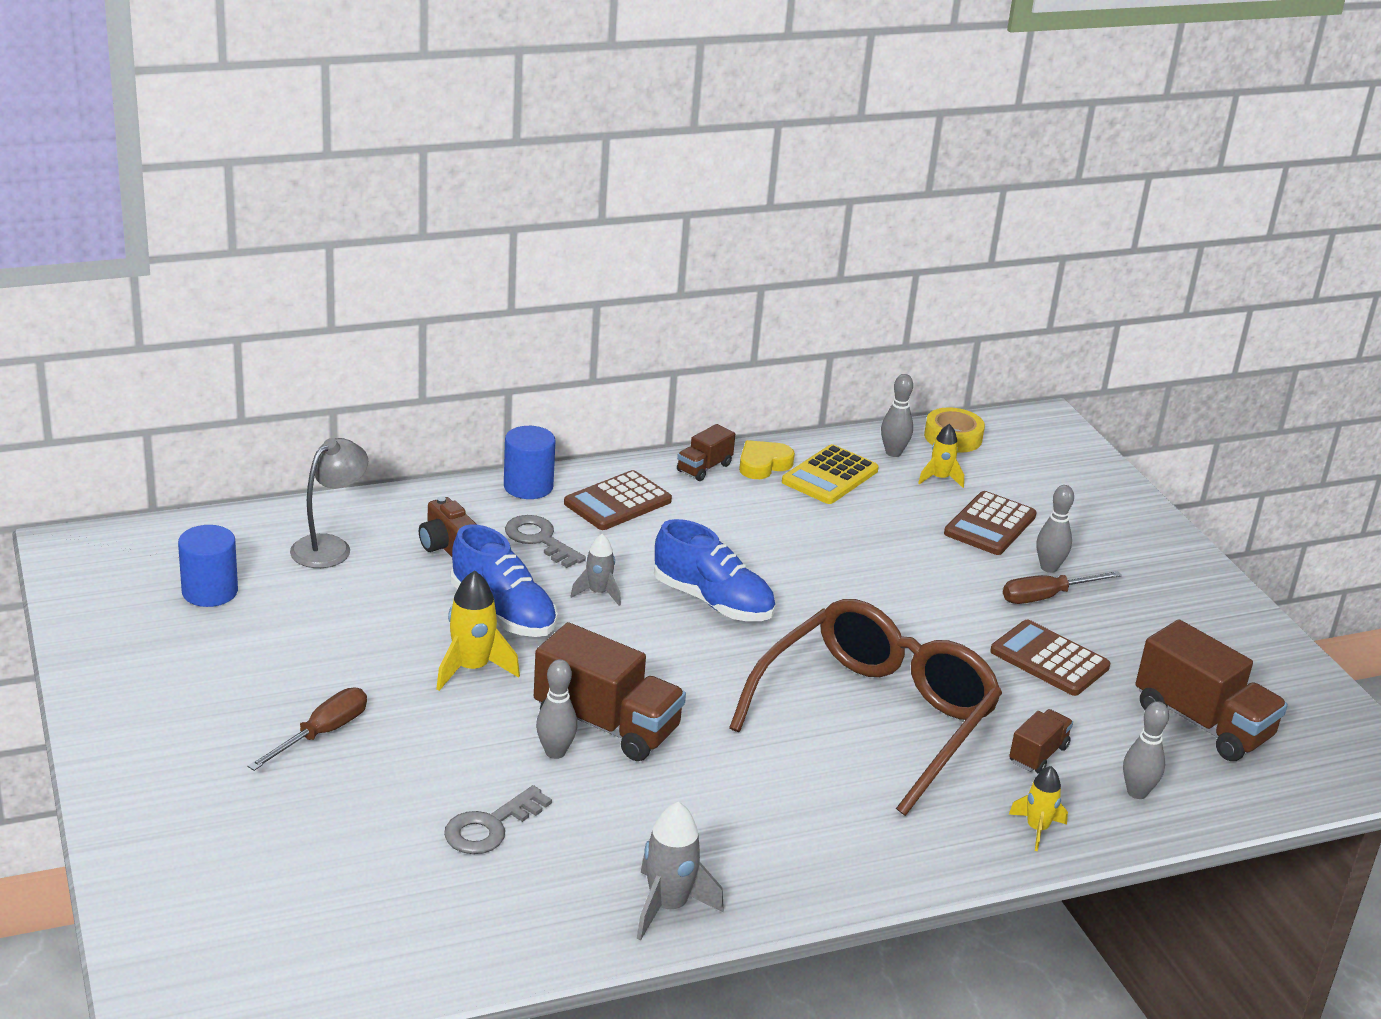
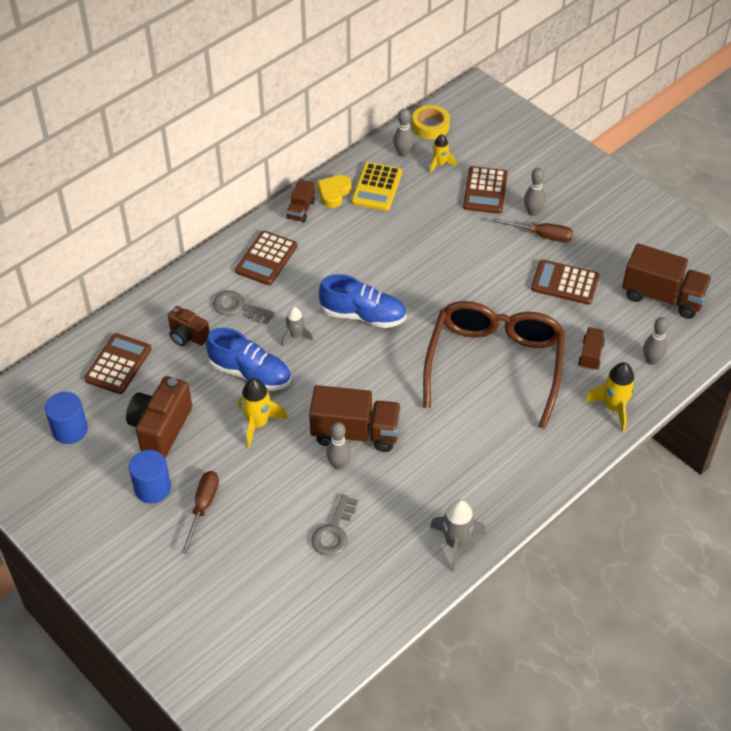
camera: 20 degrees left, 20 degrees up
(329, 546) = (118, 364): grey lamp -> brown calculator
(333, 629) = (161, 428): none -> brown camera
(528, 486) = (207, 267): blue cylinder -> blue cylinder (152, 488)
(1037, 829) = (613, 408): yellow rocket -> yellow rocket, size x1.57
(1046, 597) = (541, 235): brown screwdriver -> brown screwdriver turned 120 degrees counterclockwise

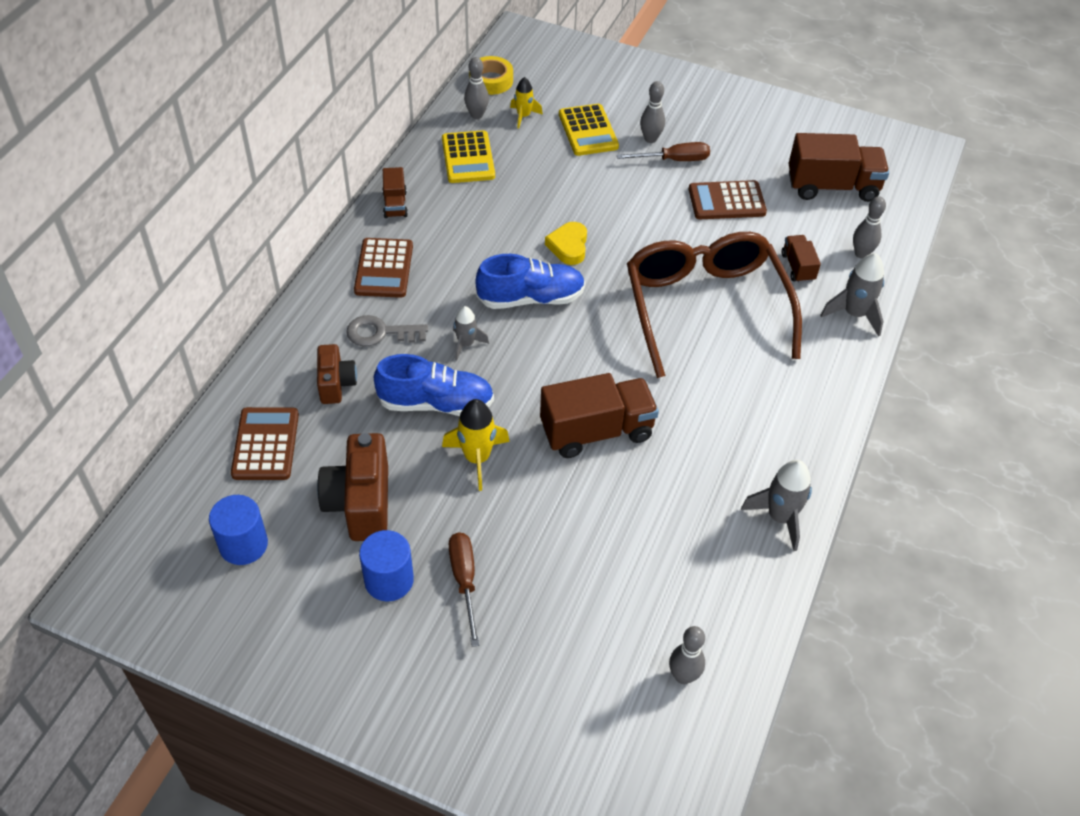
camera: 25 degrees left, 0 degrees up
(188, 336) = (336, 384): brown camera -> brown camera turned 105 degrees counterclockwise
(334, 193) = (423, 176): yellow heart -> yellow heart (568, 246)
(334, 531) = (636, 554): grey key -> none
(338, 464) = (598, 474): grey bowling pin -> grey bowling pin (683, 676)
(485, 191) = (588, 131): brown calculator -> yellow calculator
(613, 408) = (854, 314): yellow rocket -> grey rocket

